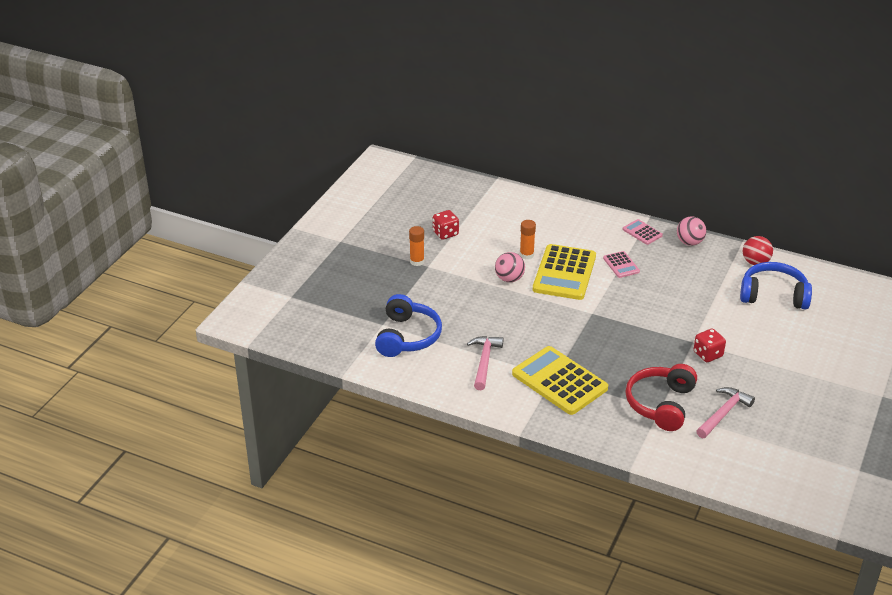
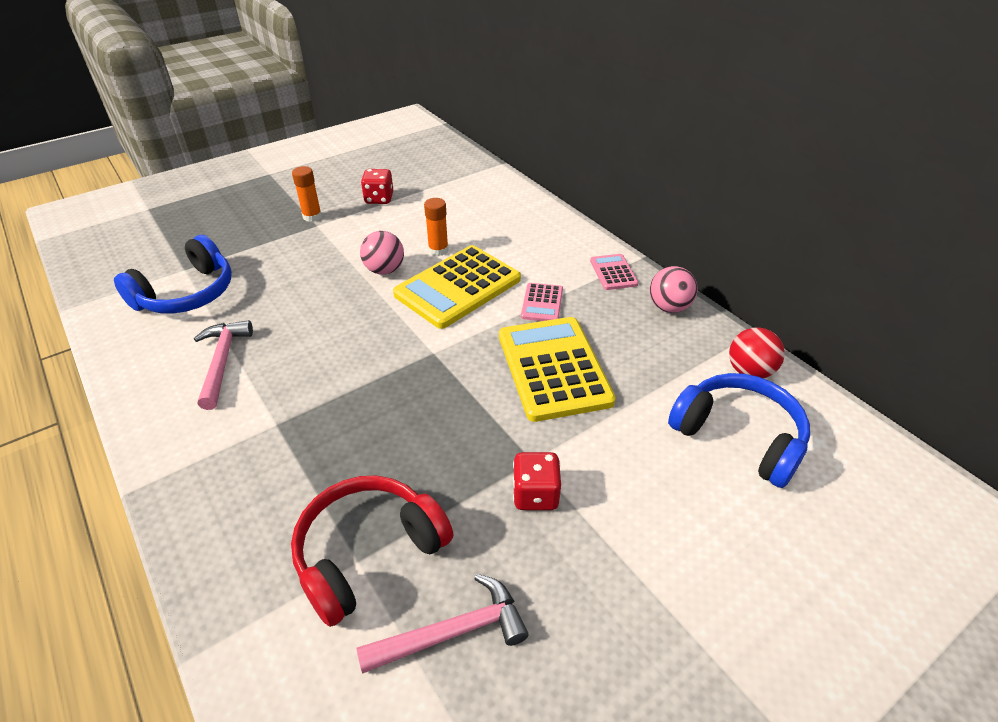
camera: 30 degrees right, 5 degrees up
(484, 362) = (222, 362): pink hammer -> pink hammer turned 45 degrees counterclockwise
(559, 381) = (273, 435): yellow calculator -> yellow calculator (553, 368)

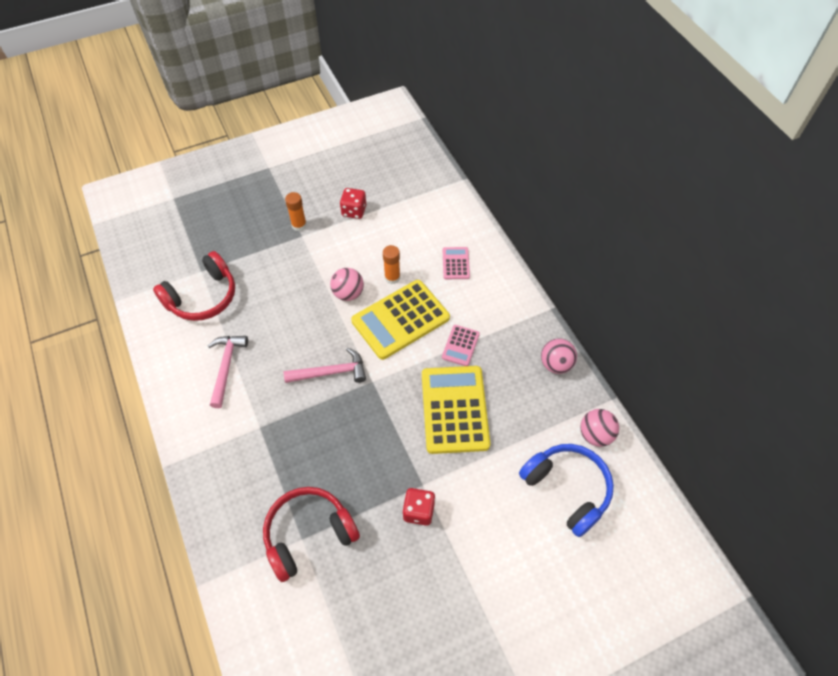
camera: 10 degrees right, 15 degrees up
(187, 293) = (202, 297): blue headphones -> red headphones
(452, 632) = (350, 595): pink hammer -> pink hammer (330, 372)
(613, 272) = (523, 322): pink calculator -> pink calculator (455, 263)
(749, 371) = (595, 435): red ball -> pink ball

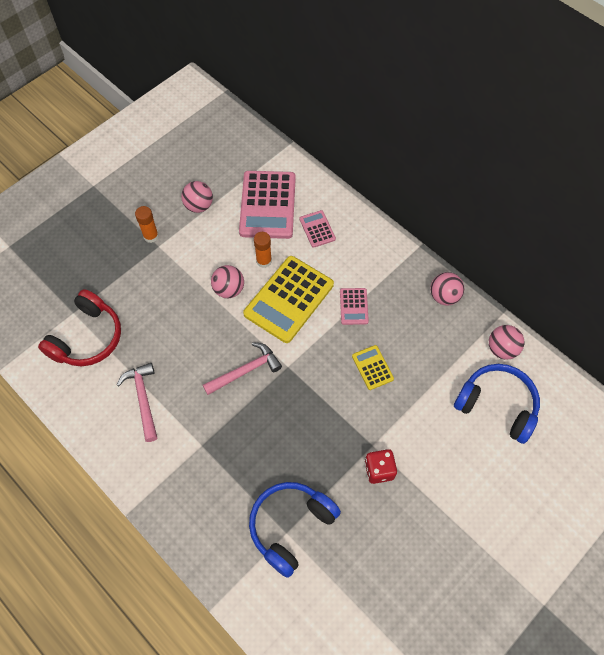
camera: 20 degrees left, 5 degrees up
(309, 535) = (291, 526): red headphones -> blue headphones
(354, 211) = (199, 206): red dice -> pink ball
(418, 228) = (268, 205): none -> pink calculator
(454, 409) = (372, 367): yellow calculator -> yellow calculator, size x0.48

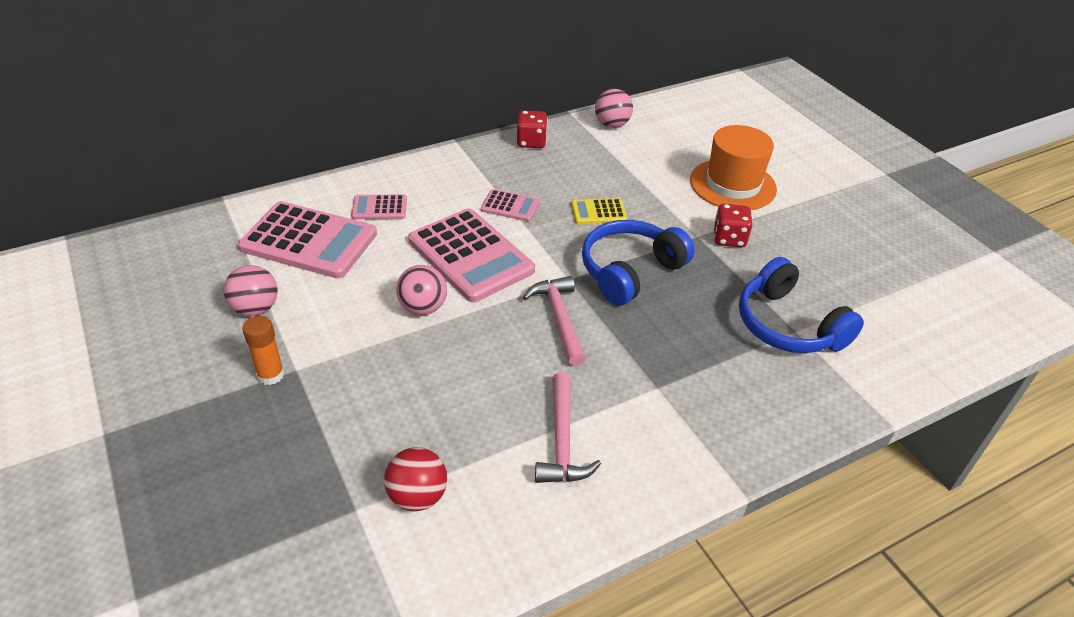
camera: 75 degrees left, 20 degrees down
(87, 338) = (417, 496): red headphones -> red ball
(143, 399) = (562, 440): pink hammer -> pink hammer turned 90 degrees counterclockwise
(264, 261) = (397, 264): orange glue stick -> none
(289, 299) = (471, 255): yellow calculator -> pink calculator
(444, 296) = (531, 142): pink ball -> red dice
(457, 463) = (732, 184): none -> orange hat
(497, 405) = (675, 144): blue headphones -> blue headphones (630, 271)

